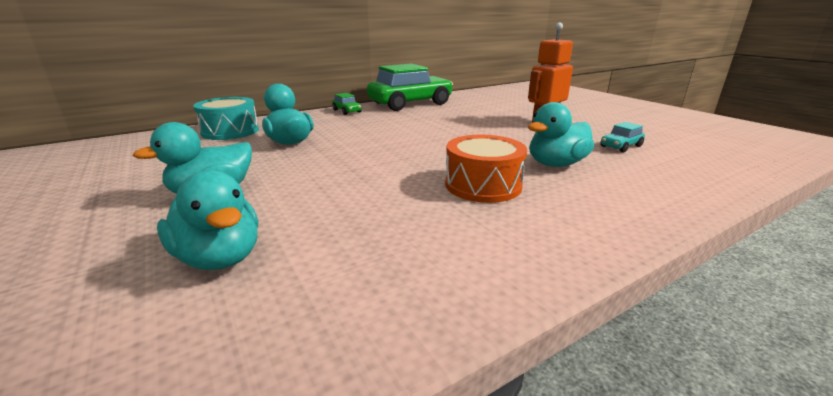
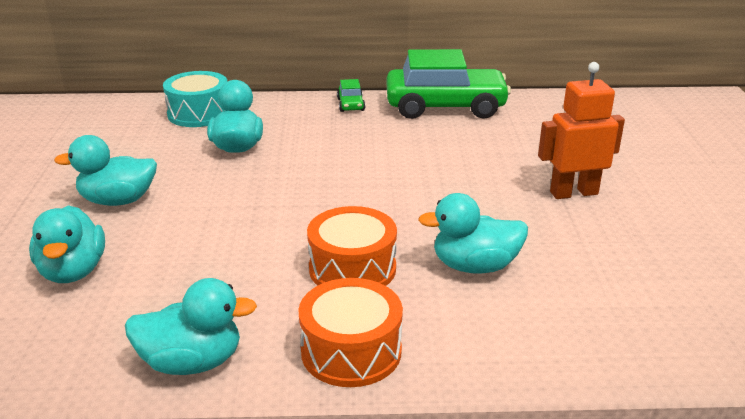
camera: 30 degrees right, 5 degrees up
(456, 291) = (192, 362): none -> turquoise duck
(569, 233) = (351, 351): none -> orange drum
(620, 146) = (610, 265): turquoise car -> none

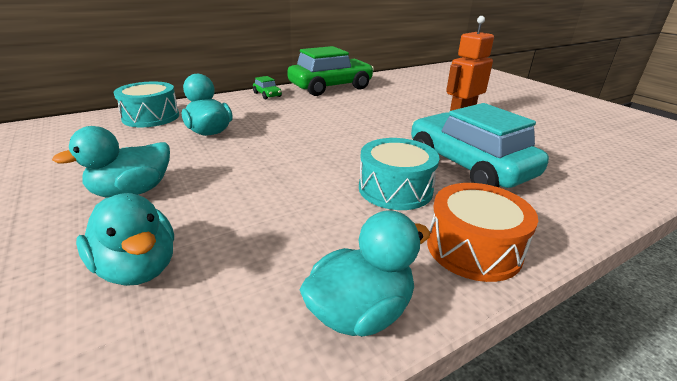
camera: 30 degrees left, 0 degrees up
(352, 268) = (395, 189): orange drum -> turquoise drum
(474, 266) = (468, 166): turquoise duck -> turquoise car

